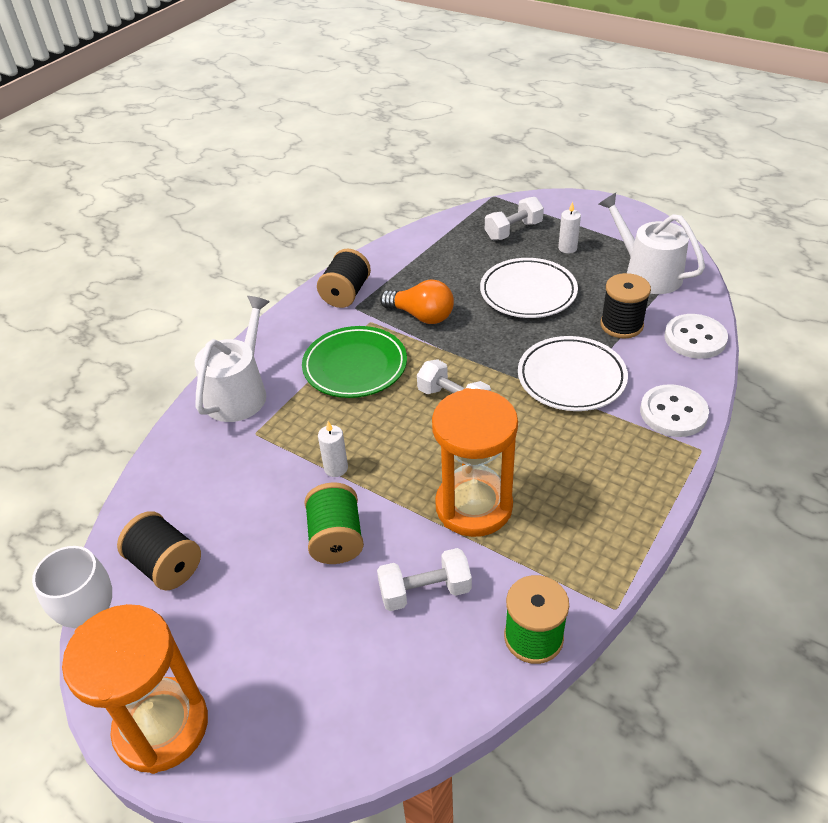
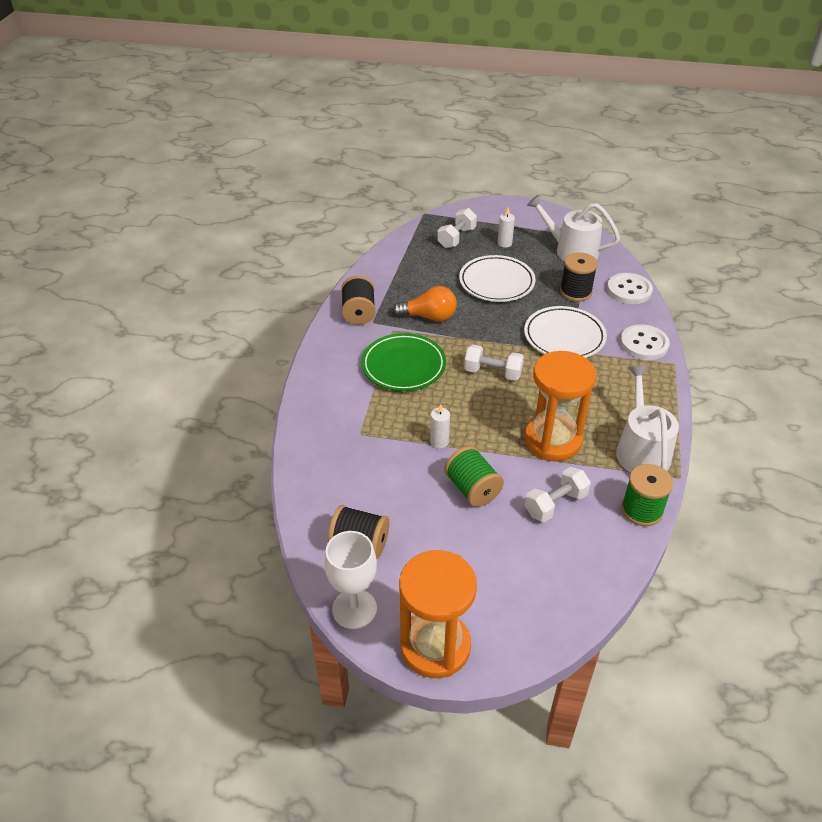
camera: 25 degrees left, 0 degrees up
(239, 393) = (326, 407): white watering can -> white watering can (641, 450)

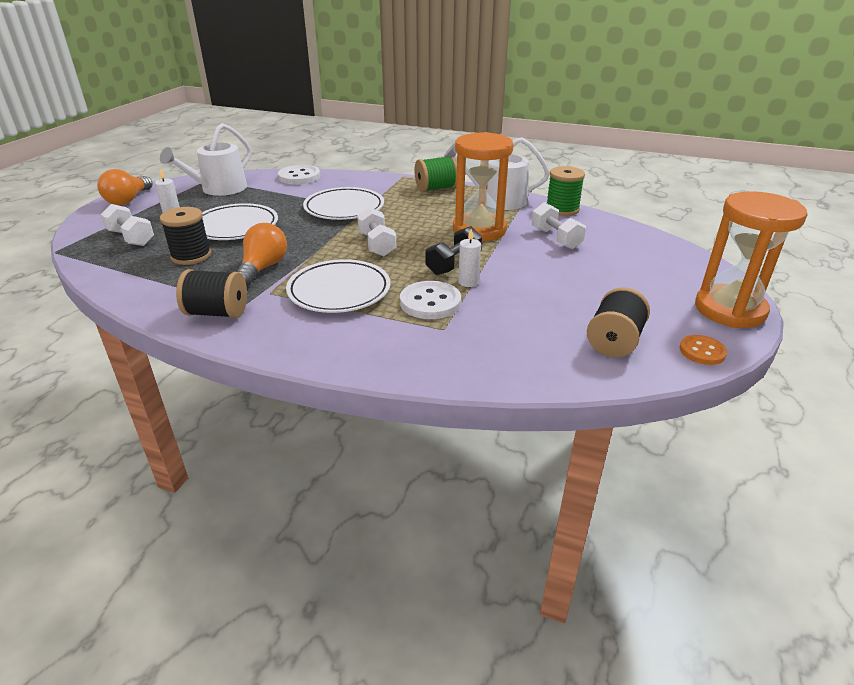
camera: 80 degrees left, 10 degrees down
(354, 609) = (702, 351): white goblet -> orange button
(403, 366) = (339, 291): green plate -> white plate
(470, 428) = (453, 264): none -> black dumbbell
(472, 489) = (536, 272): green spool -> green spool (436, 188)
(492, 373) = (377, 245): white dumbbell -> white dumbbell turned 45 degrees counterclockwise
(524, 212) = (128, 200): none -> orange light bulb
(575, 292) = (283, 195): black spool -> black spool (191, 256)
(644, 344) = (373, 182): white button -> white button (430, 302)

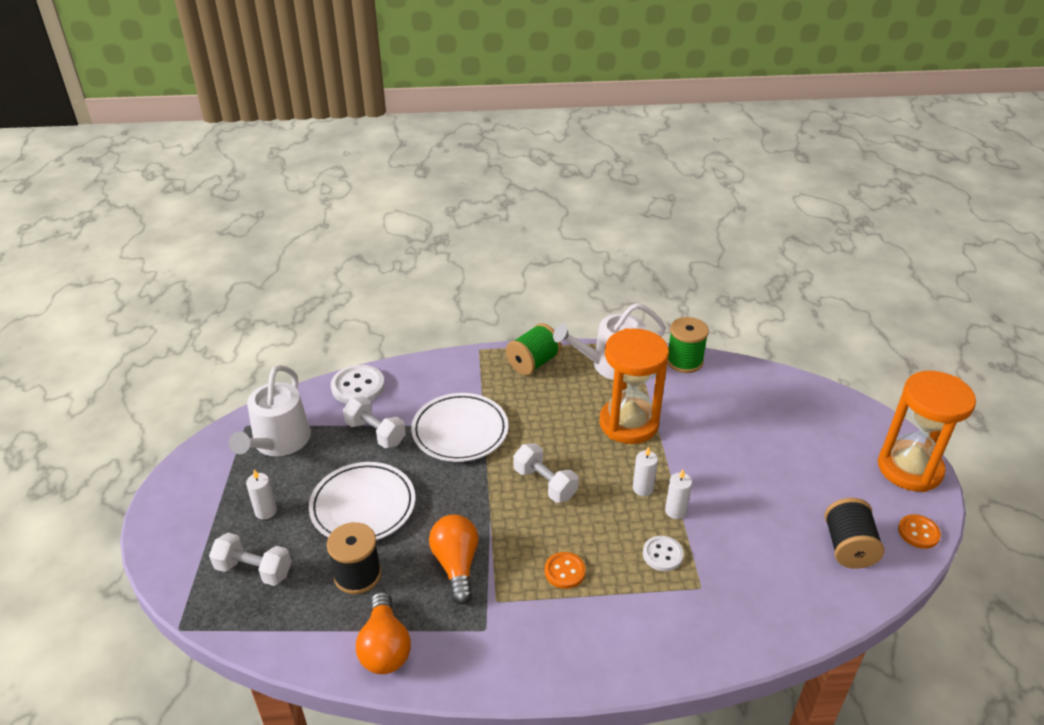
camera: 25 degrees left, 5 degrees up
(128, 200) = (177, 501): orange light bulb -> orange light bulb (385, 647)
(217, 313) = (469, 653): black spool -> none
(339, 291) = (564, 571): white plate -> orange button
(430, 302) = (662, 554): white button -> white button, size x0.63
(453, 264) = (643, 488): black dumbbell -> white candle
(556, 238) = (709, 413): white dumbbell -> white dumbbell (375, 433)

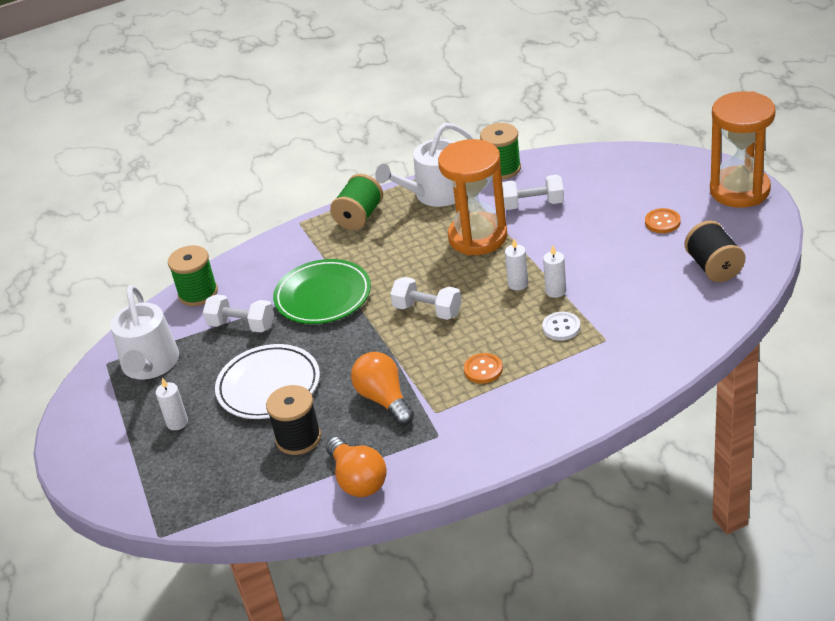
camera: 15 degrees left, 0 degrees up
(254, 570) = (198, 469): white dumbbell -> white dumbbell (532, 204)
(358, 386) = (198, 293): white button -> green spool
(460, 431) = (323, 296): white plate -> green plate
(918, 532) = (766, 236): orange button -> orange button (662, 222)

